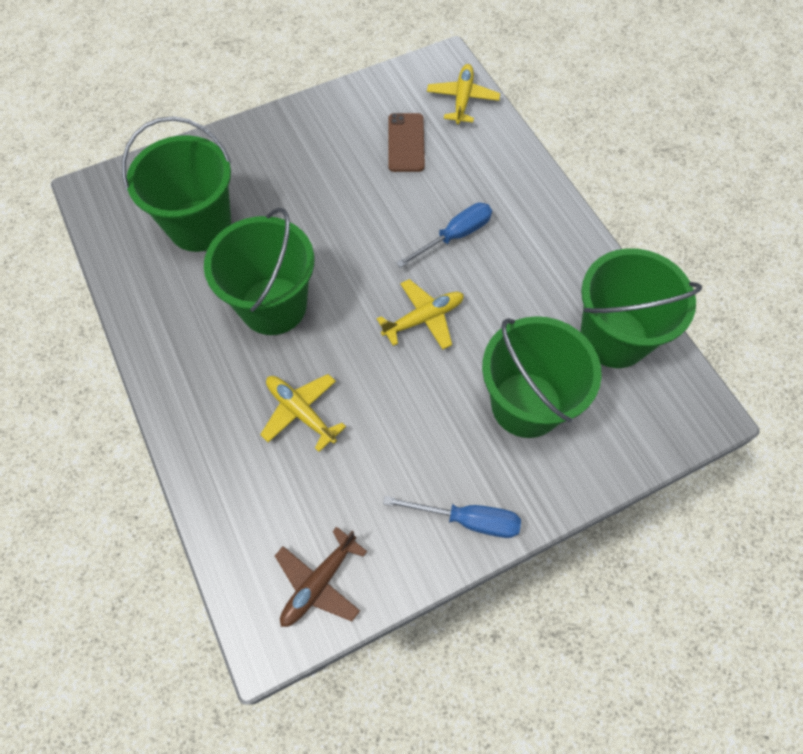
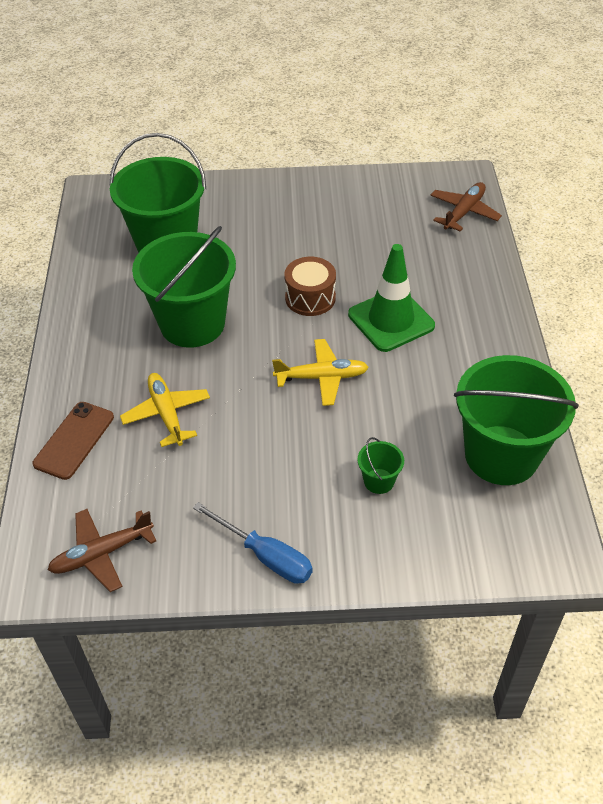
camera: 25 degrees right, 15 degrees down
(370, 238) = (310, 298): none -> brown drum
(406, 143) = (388, 232): brown phone -> brown phone (74, 440)
(455, 236) = (391, 320): blue screwdriver -> green traffic cone
(462, 99) = (464, 212): yellow plane -> brown plane
(526, 404) = (379, 481): green bucket -> green bucket, size x0.41

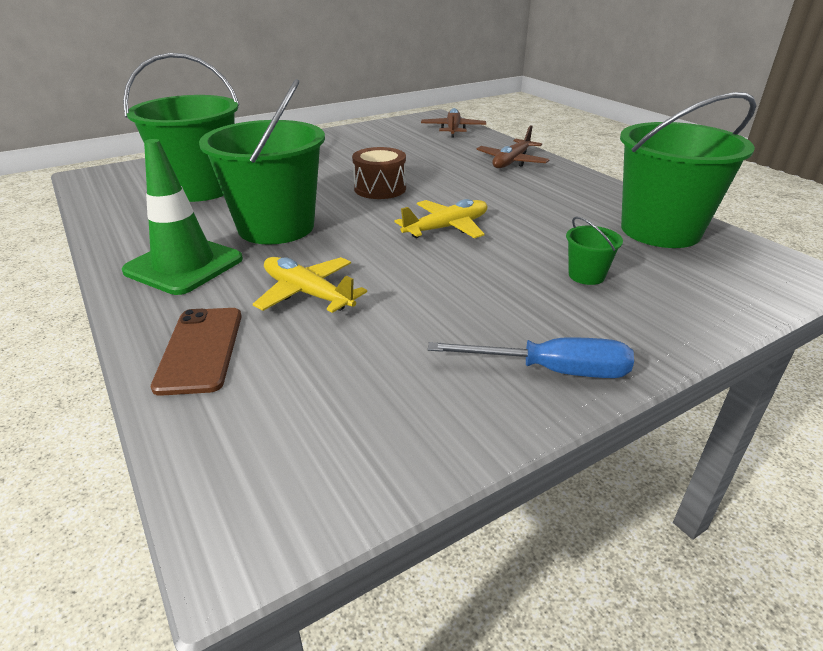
camera: 30 degrees left, 15 degrees down
(102, 554) = (337, 451): brown plane -> brown plane (511, 162)
(391, 320) = (466, 185): green traffic cone -> green traffic cone (184, 265)

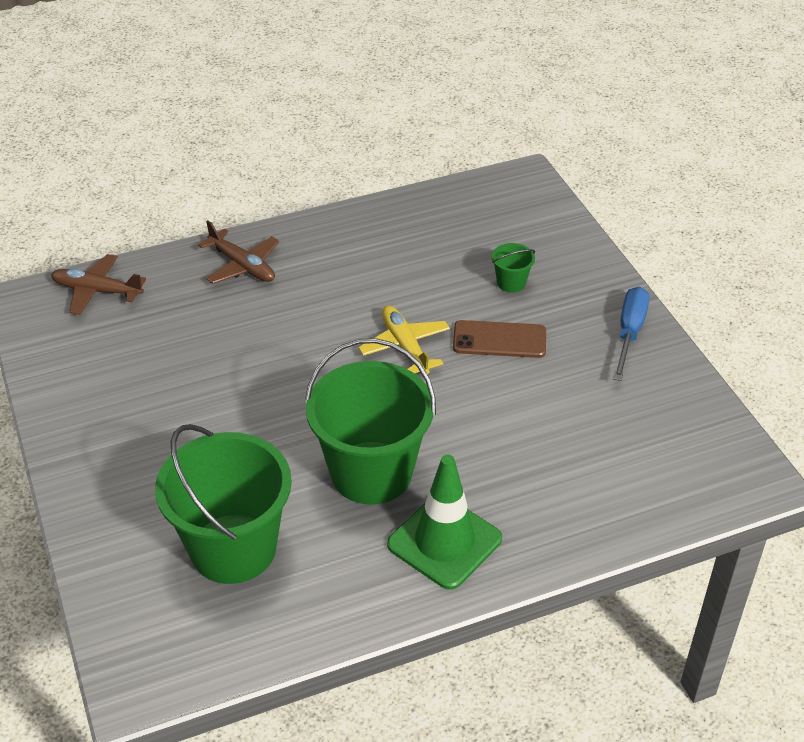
camera: 80 degrees left, 10 degrees up
(200, 349) = (589, 515): brown phone -> brown phone (499, 340)
(307, 293) = (513, 450): yellow plane -> none
(380, 189) = (289, 383): brown drum -> none
(660, 230) = (442, 219): green bucket -> none

